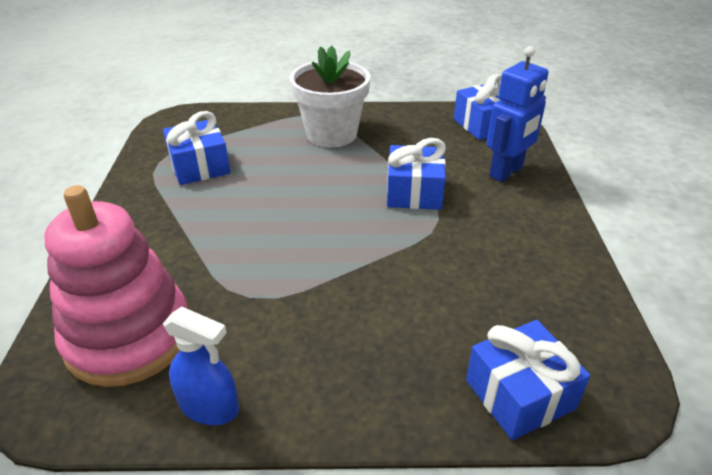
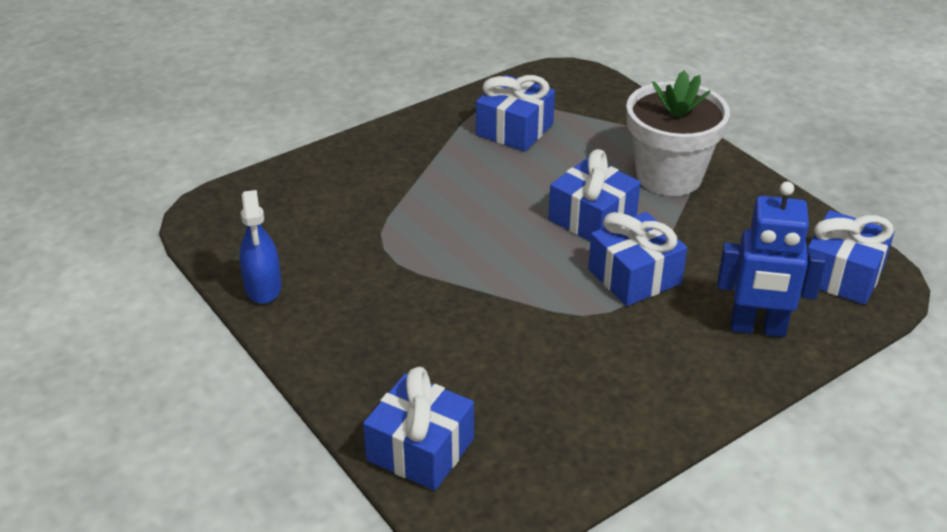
camera: 55 degrees right, 0 degrees up
(129, 336) = (288, 214): pink stacking toy -> none
(337, 181) = (592, 218): none -> blue gift

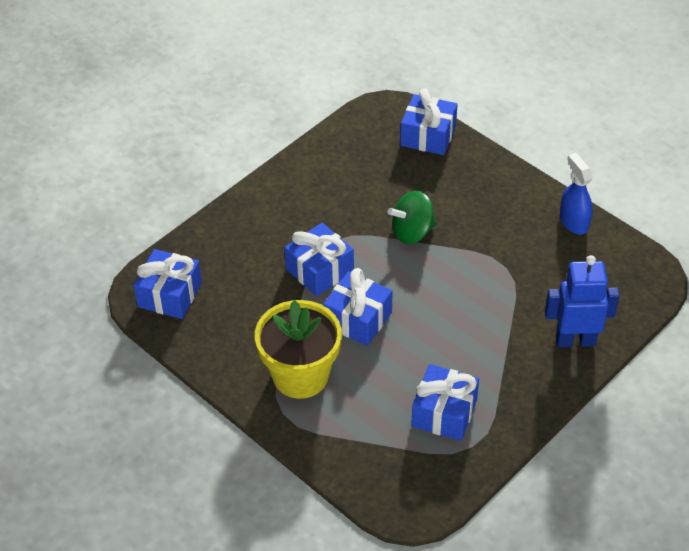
camera: 170 degrees right, 10 degrees up
(494, 305) = (412, 232): none -> green spinning top
(669, 176) = (300, 375): white flower pot -> yellow flower pot
(757, 328) = (233, 241): blue robot -> blue robot (575, 340)

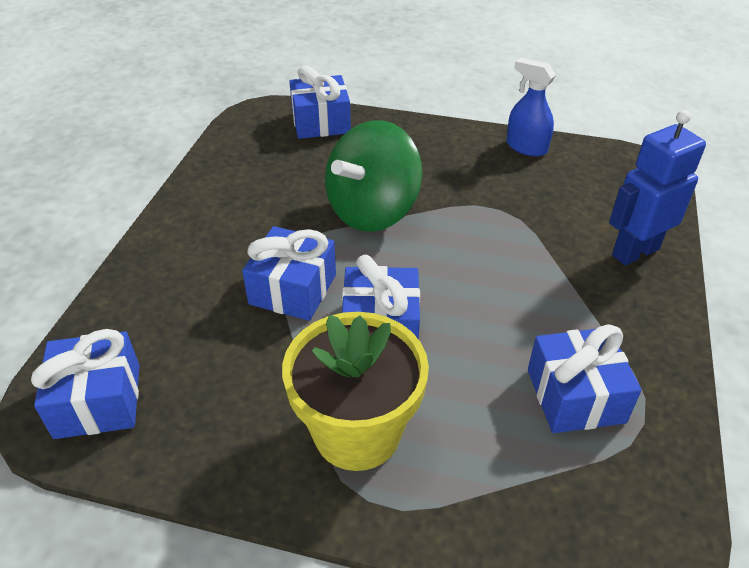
camera: 30 degrees left, 5 degrees down
(412, 232) = (373, 211): green spinning top -> green spinning top, size x1.56

